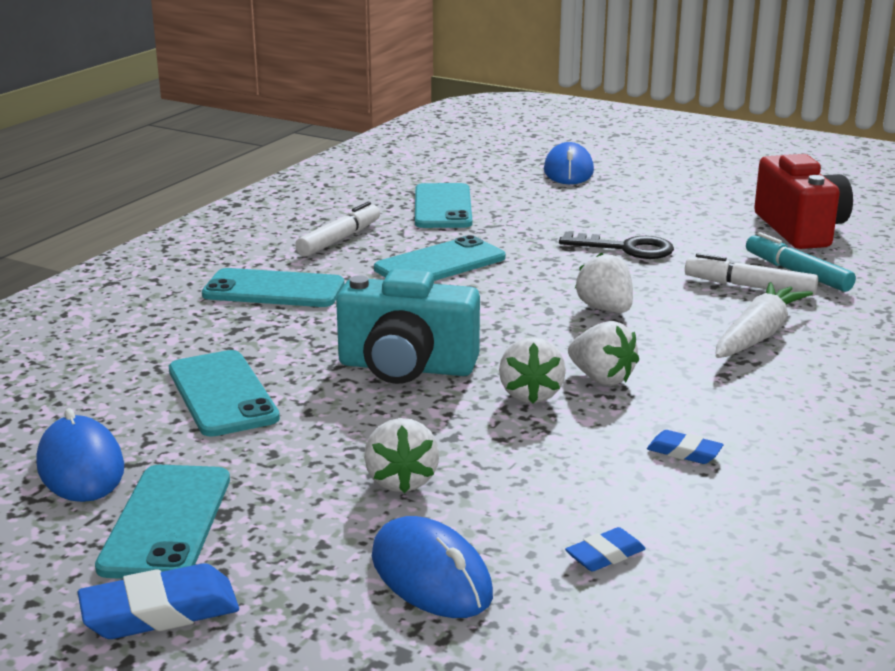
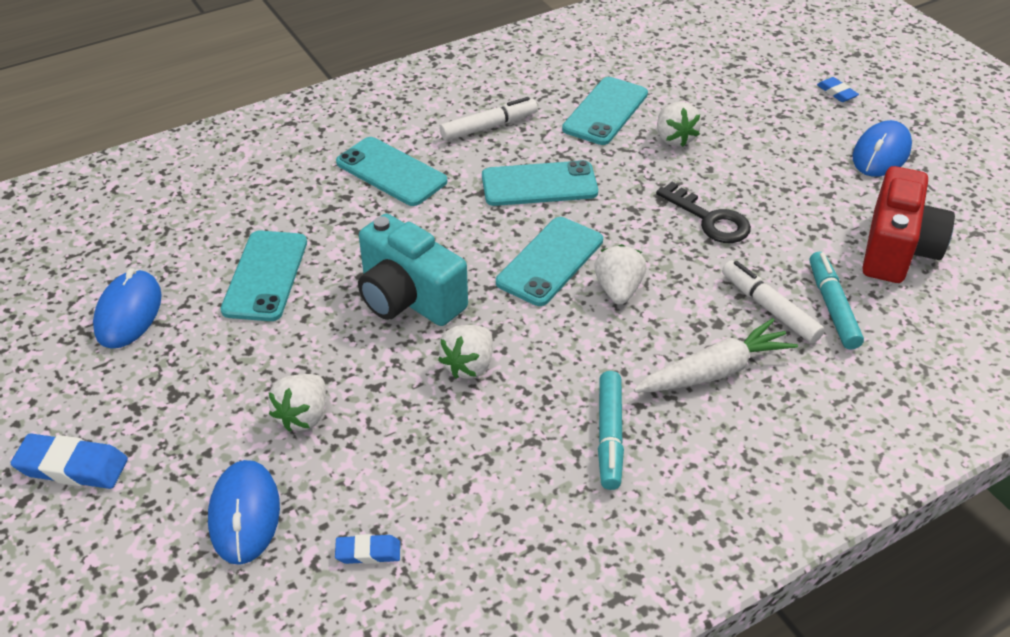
camera: 30 degrees right, 20 degrees up
(167, 522) = (136, 388): turquoise phone -> turquoise phone (550, 261)
(568, 171) = (760, 95): blue mouse -> blue mouse (881, 153)
(601, 378) = (538, 370): white strawberry -> white strawberry (674, 138)
(684, 452) = (521, 478): blue eraser -> blue eraser (836, 93)
(725, 400) = (610, 436): none -> turquoise marker

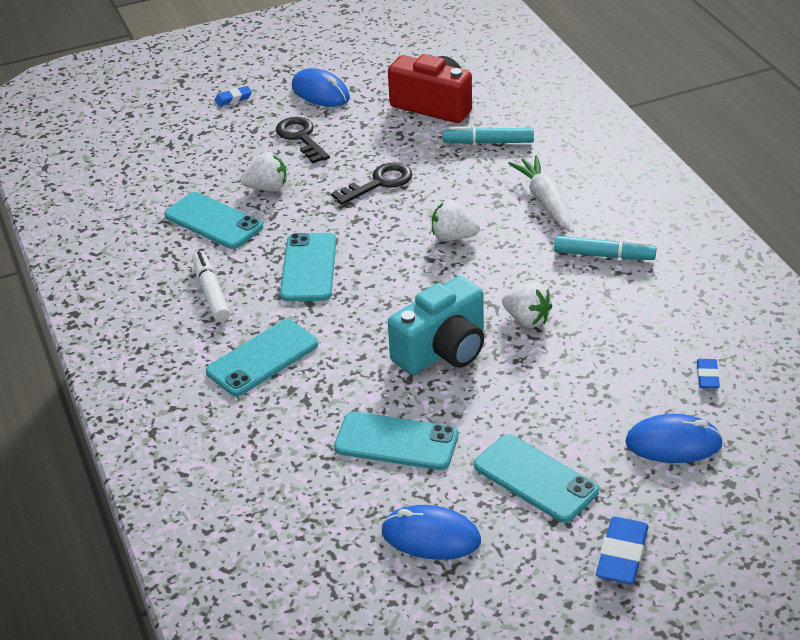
camera: 80 degrees left, 5 degrees down
(303, 416) = (573, 413): white strawberry -> none
(550, 261) = (412, 269): turquoise phone -> turquoise phone (535, 478)
(769, 308) = (485, 169): white marker -> none
(779, 150) = (301, 138): none -> black key

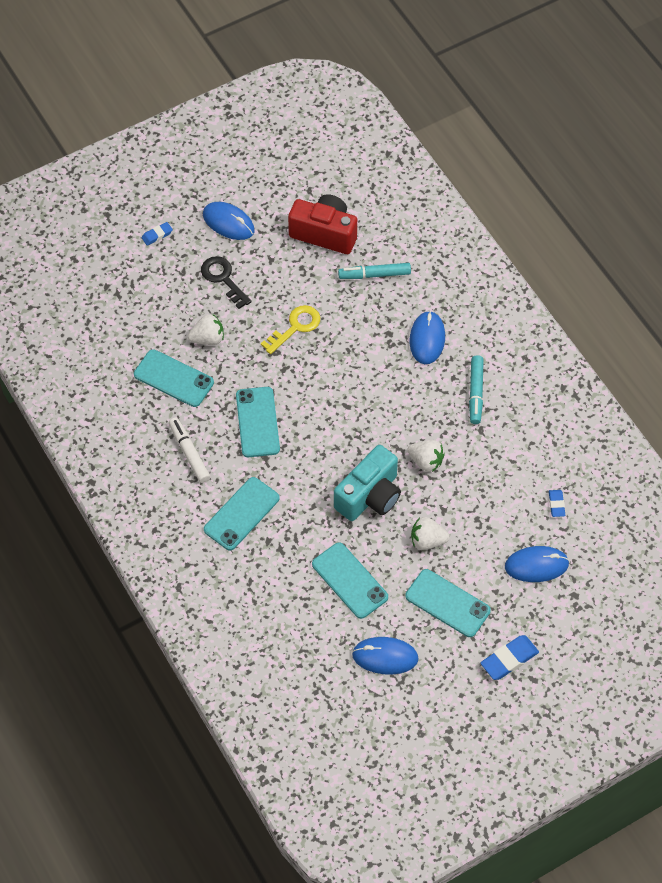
camera: 10 degrees left, 20 degrees up
(379, 183) = (295, 327): black key -> yellow key
(396, 441) = (350, 580): turquoise phone -> turquoise phone turned 45 degrees clockwise
(453, 237) = (361, 382): white strawberry -> white strawberry (427, 541)
(546, 202) = (427, 339): white carrot -> blue mouse
(604, 255) = (476, 393): turquoise marker -> turquoise marker turned 90 degrees clockwise
(622, 555) = (509, 659): blue eraser -> blue eraser turned 45 degrees clockwise

